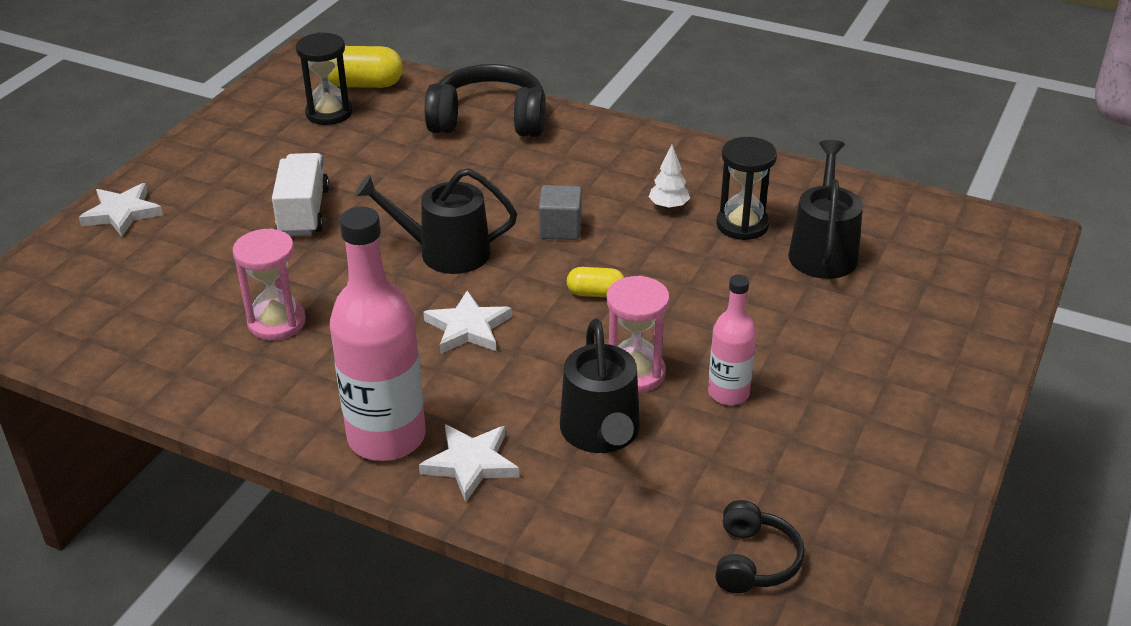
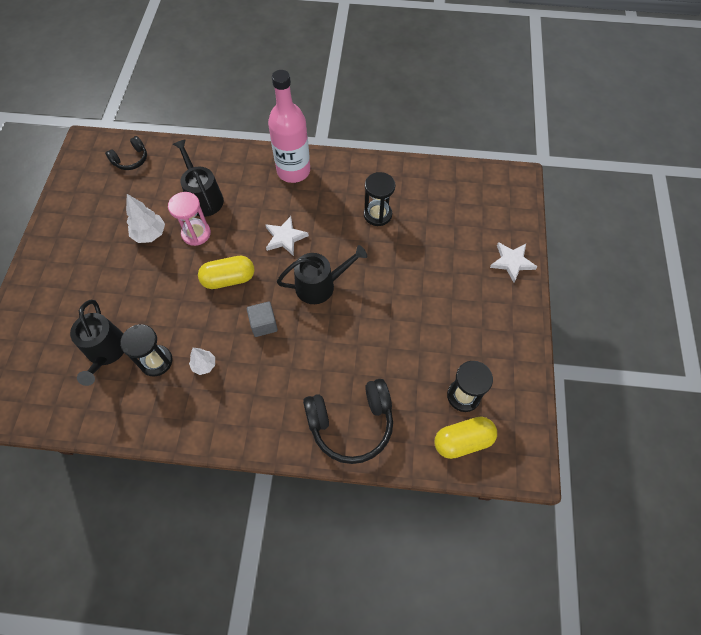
camera: 160 degrees right, 25 degrees up
(277, 322) = (377, 214): pink hourglass -> black hourglass
(304, 212) = (415, 293): white truck -> none
(471, 464) = (253, 169): white star -> none
(595, 293) = (229, 279): yellow capsule -> yellow capsule, size x1.73
(728, 393) = (150, 234): pink bottle -> white tree
(754, 561) = (131, 159): black headphones -> black headphones turned 120 degrees counterclockwise

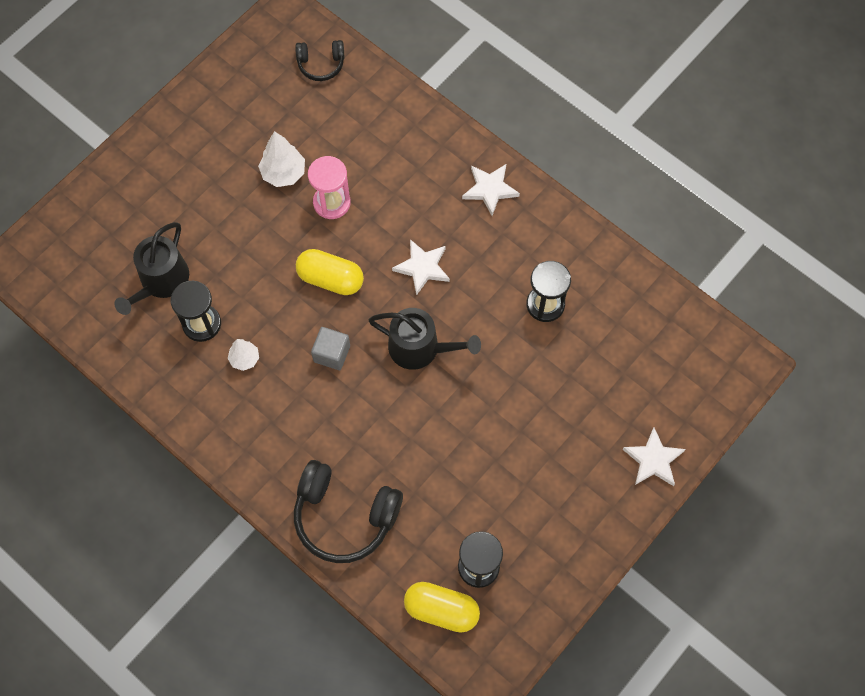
camera: 35 degrees right, 5 degrees up
(203, 198) = (368, 162): black watering can -> none
(293, 171) = (490, 189): pink bottle -> white star

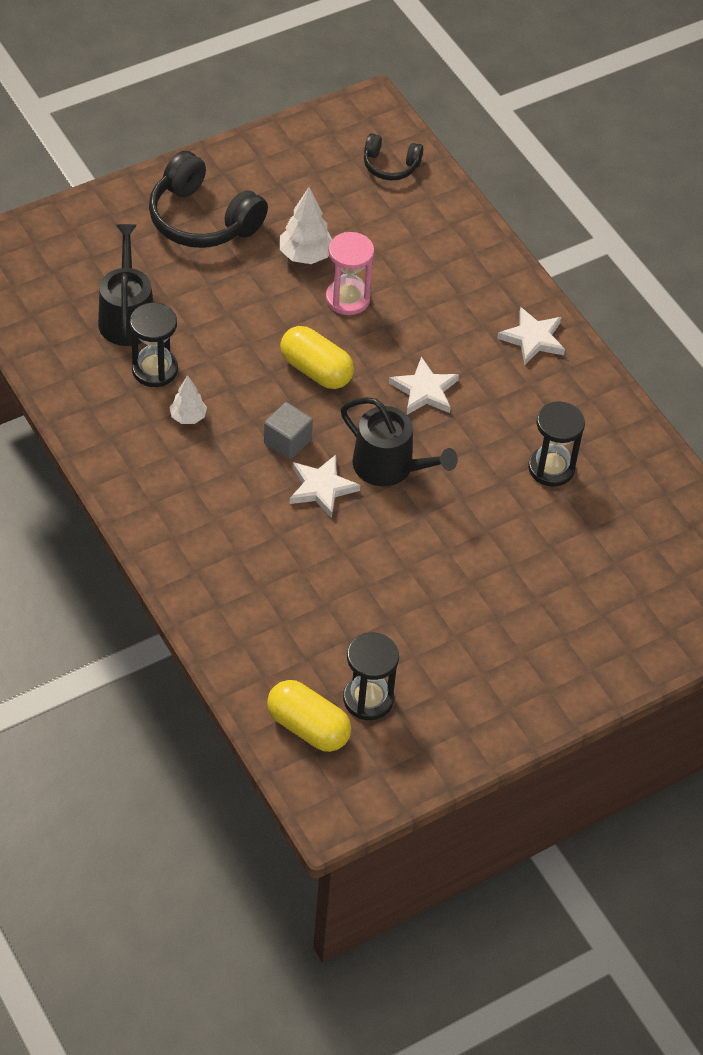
camera: 15 degrees right, 15 degrees down
(161, 281) = (127, 317): black watering can -> black watering can turned 135 degrees clockwise
(344, 516) = (236, 602): black headphones -> black headphones (202, 219)
(653, 460) = (615, 658): white star -> white star (321, 488)

